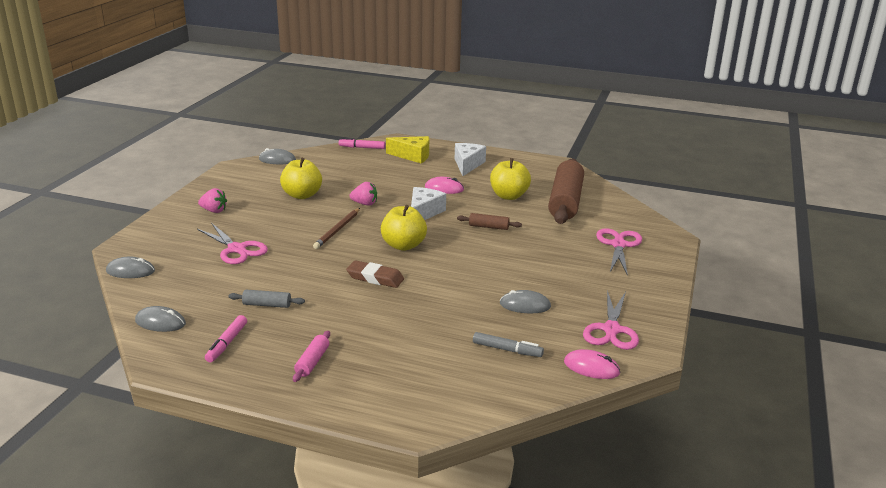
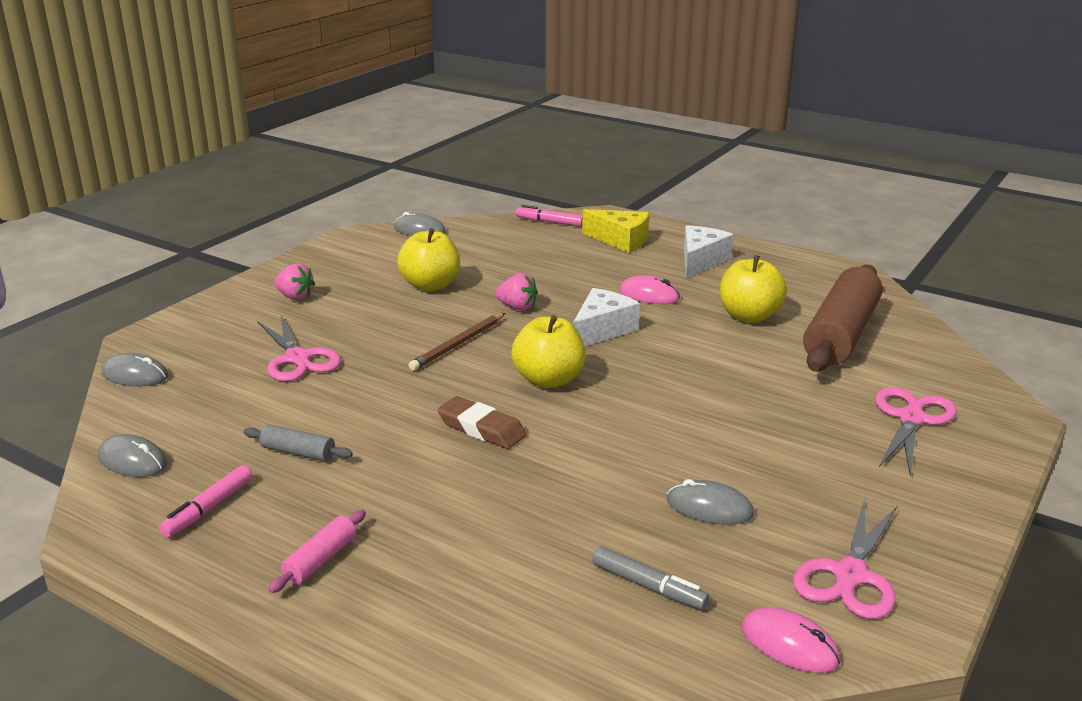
camera: 15 degrees right, 0 degrees up
(488, 227) = (697, 364): brown rolling pin -> none

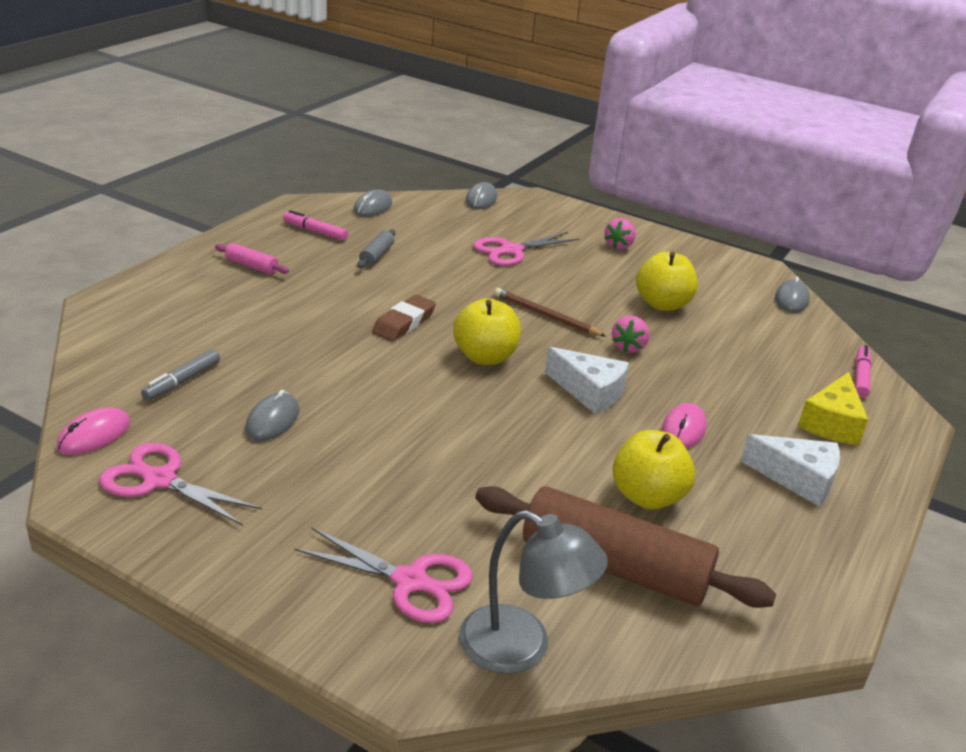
camera: 85 degrees right, 5 degrees up
(951, 373) = (521, 648): none -> grey lamp

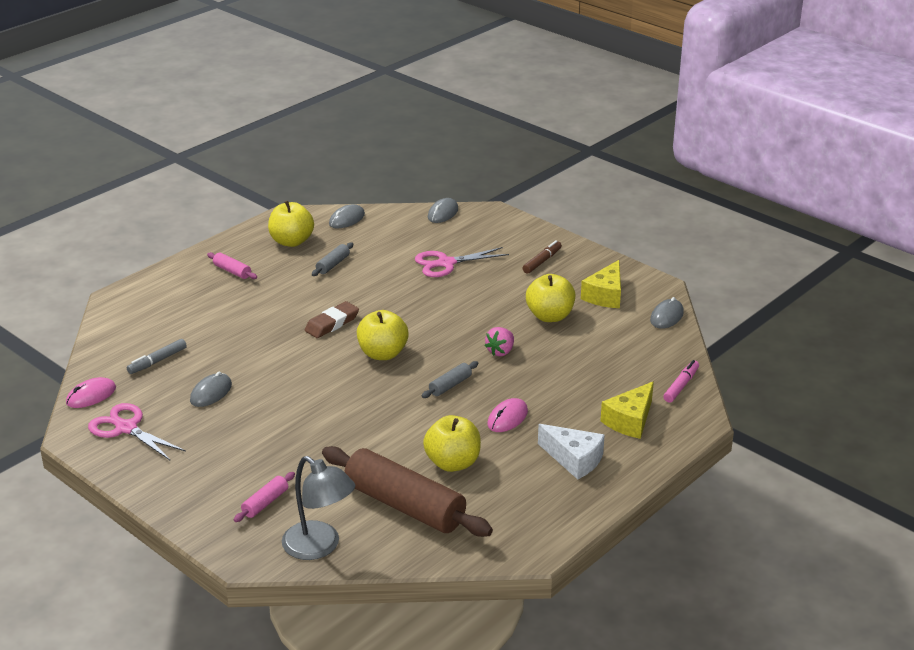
camera: 15 degrees right, 0 degrees up
(315, 232) = (291, 241): pink marker -> yellow apple
(410, 581) = (265, 503): pink scissors -> pink rolling pin
(545, 316) = (446, 322): brown pencil -> none
(589, 392) = (450, 385): white cheese -> grey rolling pin
(619, 246) = (542, 261): pink strawberry -> brown marker
(710, 279) = (605, 295): none -> yellow cheese

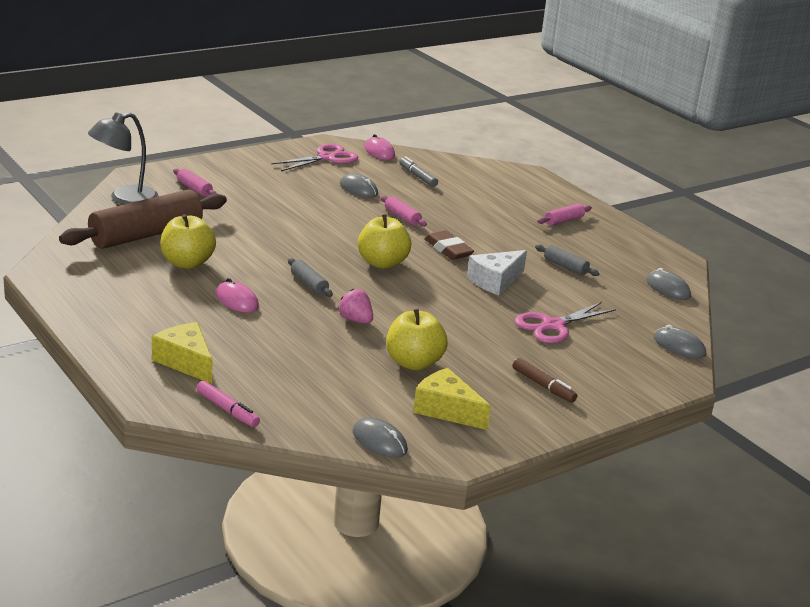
camera: 100 degrees right, 5 degrees down
(271, 357) = (402, 217): none -> pink rolling pin
(291, 241) = (619, 254): yellow apple -> none
(446, 263) = (553, 326): pink scissors -> pink scissors turned 120 degrees counterclockwise
(574, 459) = (147, 318): white cheese -> white cheese (495, 281)

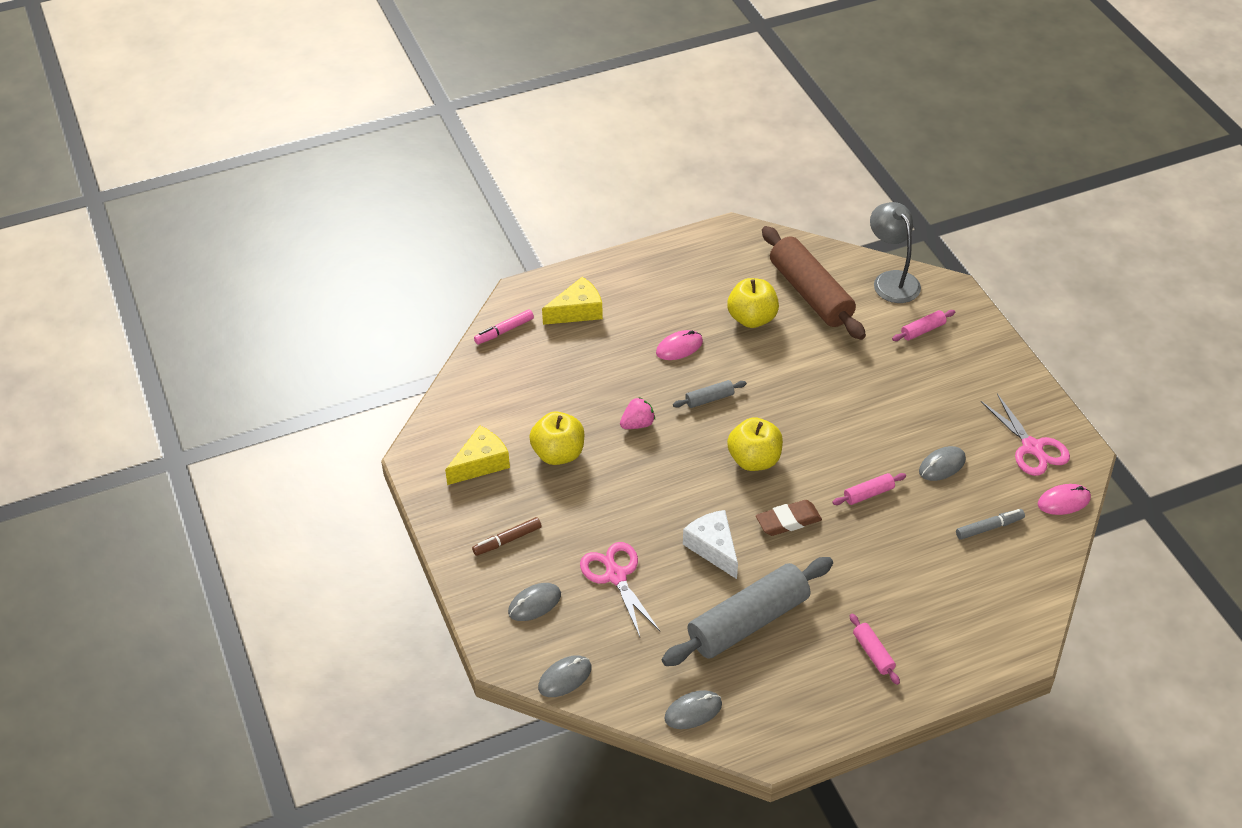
camera: 105 degrees right, 20 degrees up
(379, 441) = (445, 414): grey mouse -> grey mouse (534, 603)
(565, 266) = (748, 622): grey rolling pin -> grey rolling pin, size x2.36

